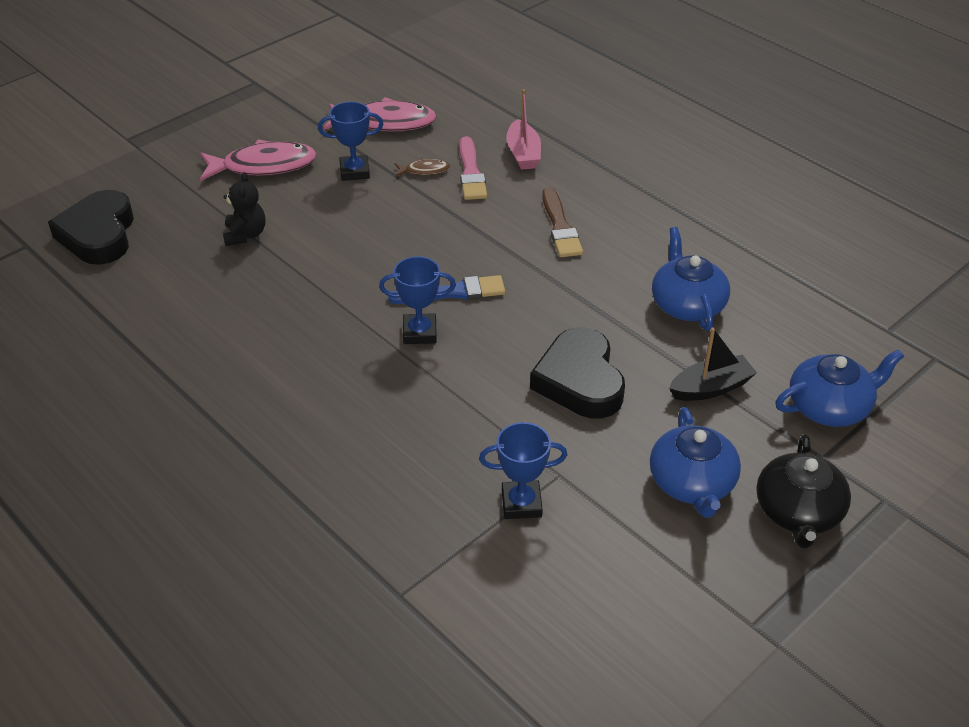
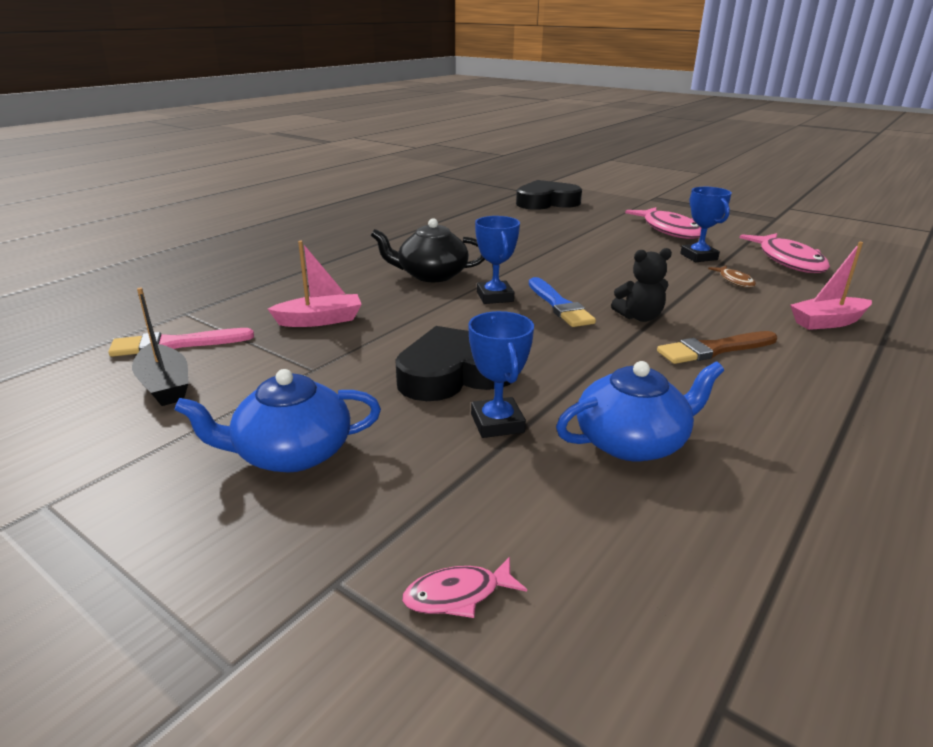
camera: 80 degrees right, 15 degrees down
(245, 235) = (578, 233): black teddy bear -> black teddy bear (639, 317)
(448, 470) = (320, 320): none -> pink boat
(471, 173) = (757, 300): pink brush -> pink brush (176, 344)
(521, 504) = (275, 354): blue trophy -> blue trophy (497, 423)
(711, 388) = (469, 465): black boat -> black boat (165, 386)
(798, 512) = (224, 550): black teapot -> black teapot (431, 275)
(829, 407) = (457, 595): blue teapot -> pink fish

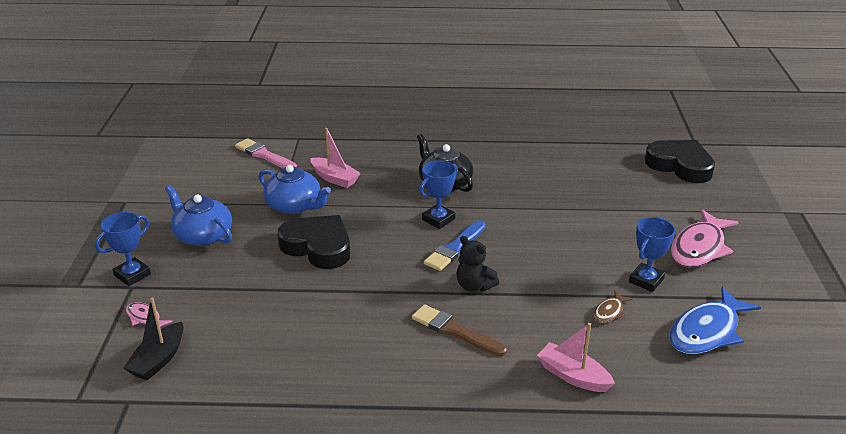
camera: 55 degrees right, 5 degrees up
(165, 386) = (225, 175): black boat -> black boat (158, 360)
(497, 423) = (279, 280): blue trophy -> blue trophy (132, 275)
(632, 442) = (300, 329): blue teapot -> blue teapot (294, 206)
(788, 261) = (707, 331): pink fish -> blue fish

